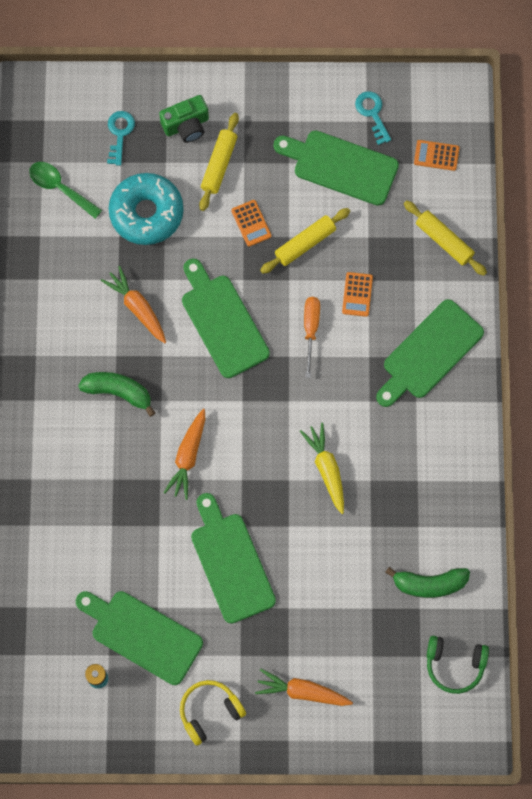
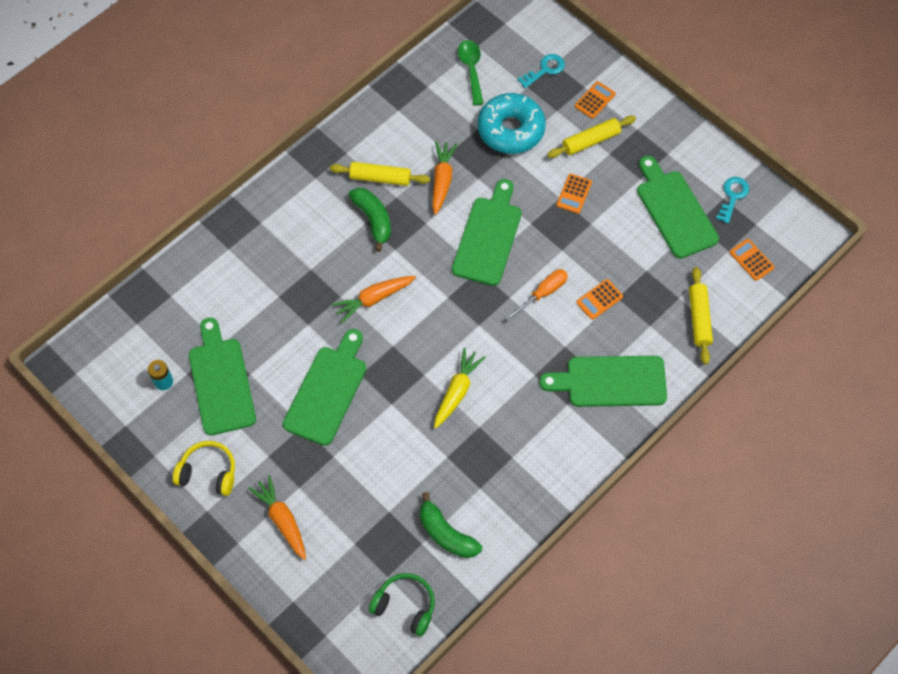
camera: 45 degrees right, 10 degrees down
(186, 125) = (594, 100): green camera -> orange calculator
(305, 243) = (597, 237): yellow rolling pin -> yellow rolling pin (380, 178)
(454, 664) = (405, 606): green headphones -> green headphones turned 150 degrees clockwise

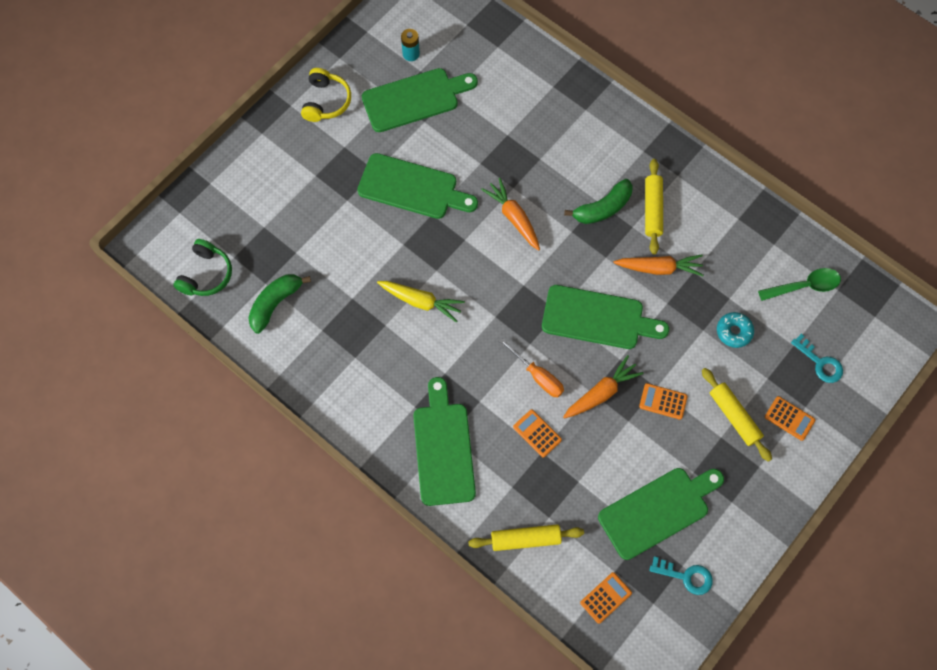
camera: 85 degrees right, 5 degrees up
(282, 520) = (284, 165): orange carrot -> orange carrot (601, 392)
(511, 130) = (734, 332): turquoise donut -> turquoise donut, size x0.50

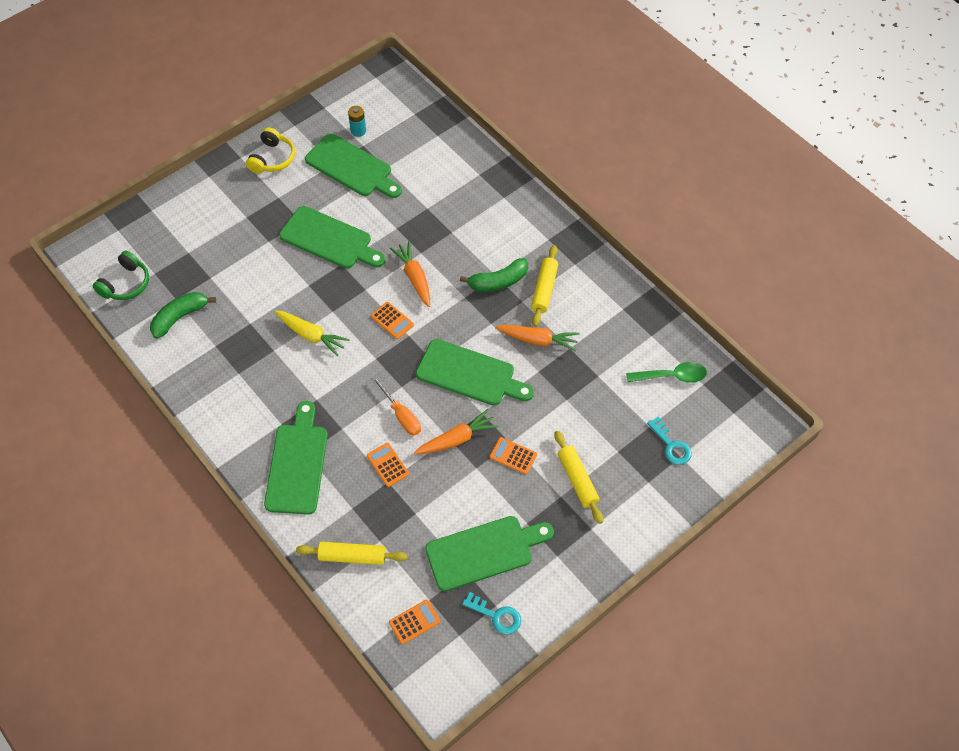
camera: 10 degrees right, 10 degrees down
(415, 99) = (351, 167): green cutting board -> green cutting board turned 45 degrees clockwise
(734, 332) = (595, 405): turquoise donut -> none
(789, 418) = (630, 490): orange calculator -> orange calculator (392, 320)

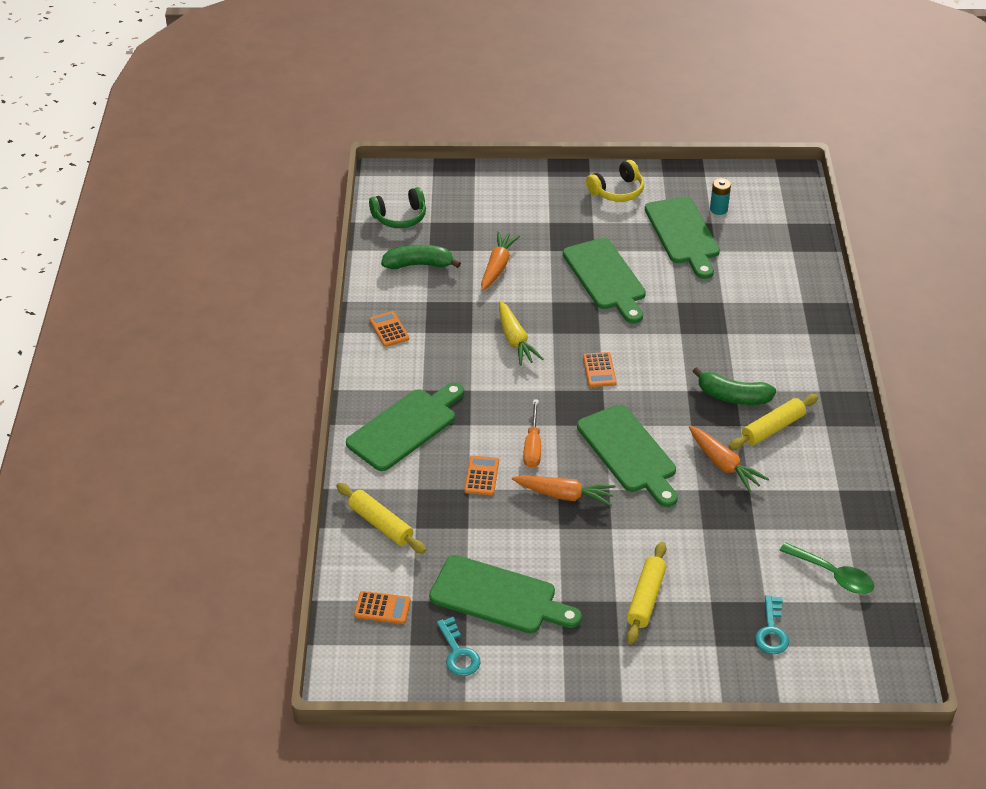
camera: 40 degrees right, 15 degrees down
(414, 277) = (654, 349): orange carrot -> orange carrot (497, 266)
(513, 456) = (603, 540): orange calculator -> orange calculator (389, 329)

